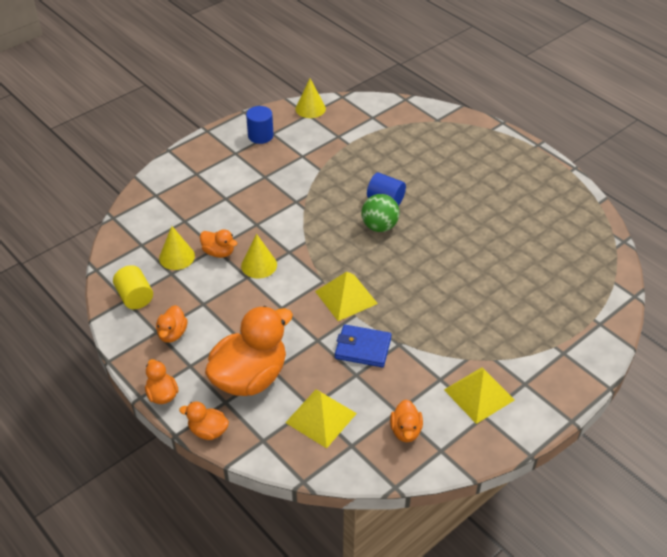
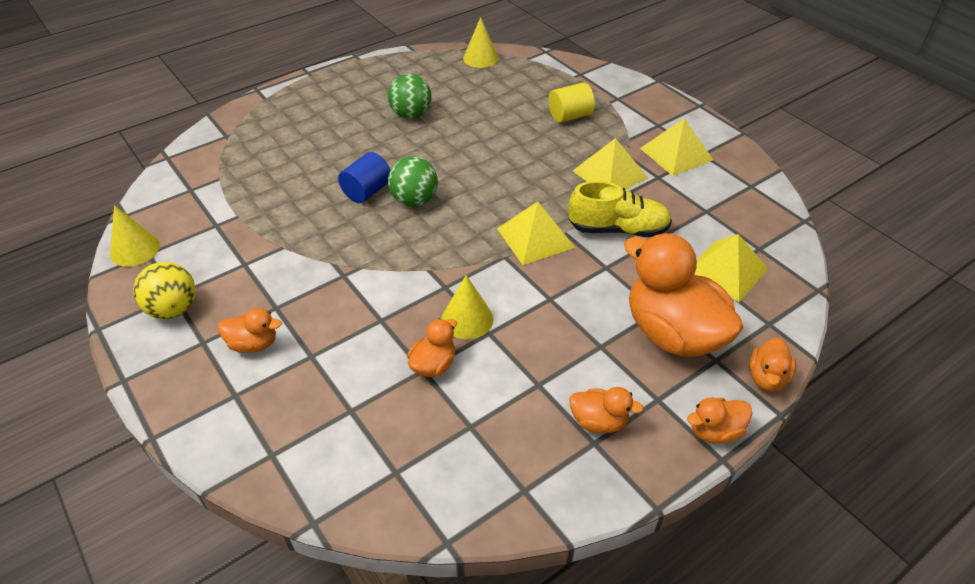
camera: 85 degrees left, 0 degrees up
(135, 297) = (520, 476): yellow cylinder -> yellow cylinder (570, 116)
(177, 257) = (434, 419): yellow cone -> yellow cone (480, 58)
(260, 136) = (173, 309): blue cylinder -> yellow ball
(363, 348) = (618, 229): blue wallet -> yellow shoe
(405, 431) = (731, 207): orange duck -> orange duck (253, 344)
(437, 344) = (610, 174): none -> yellow pyramid
(492, 212) = (411, 115): none -> green ball

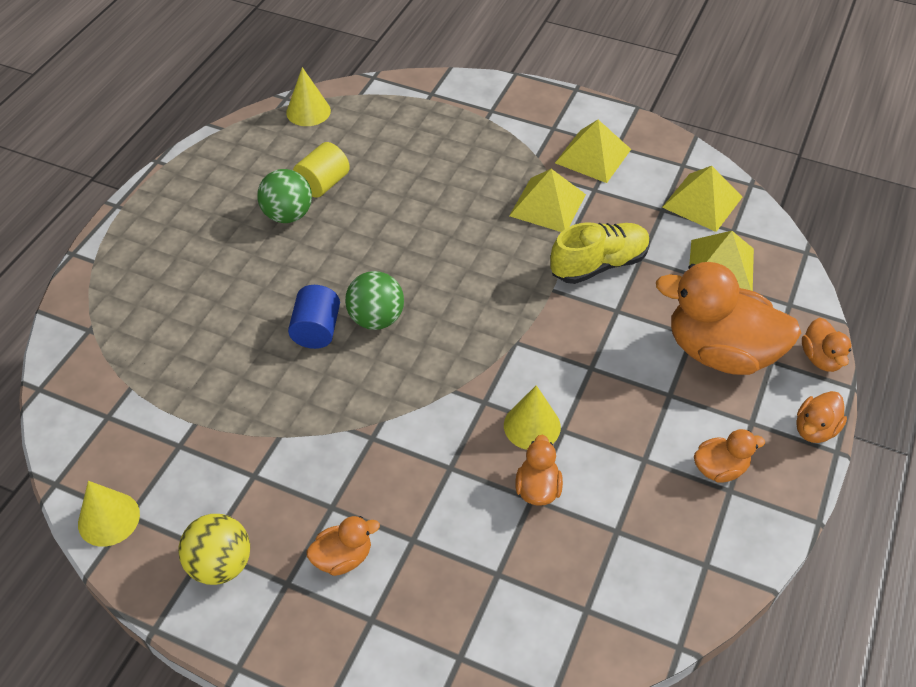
camera: 30 degrees left, 5 degrees up
(535, 238) = (529, 308): yellow pyramid -> yellow pyramid (702, 202)
(570, 116) = (459, 151): yellow cylinder -> yellow cylinder (323, 184)

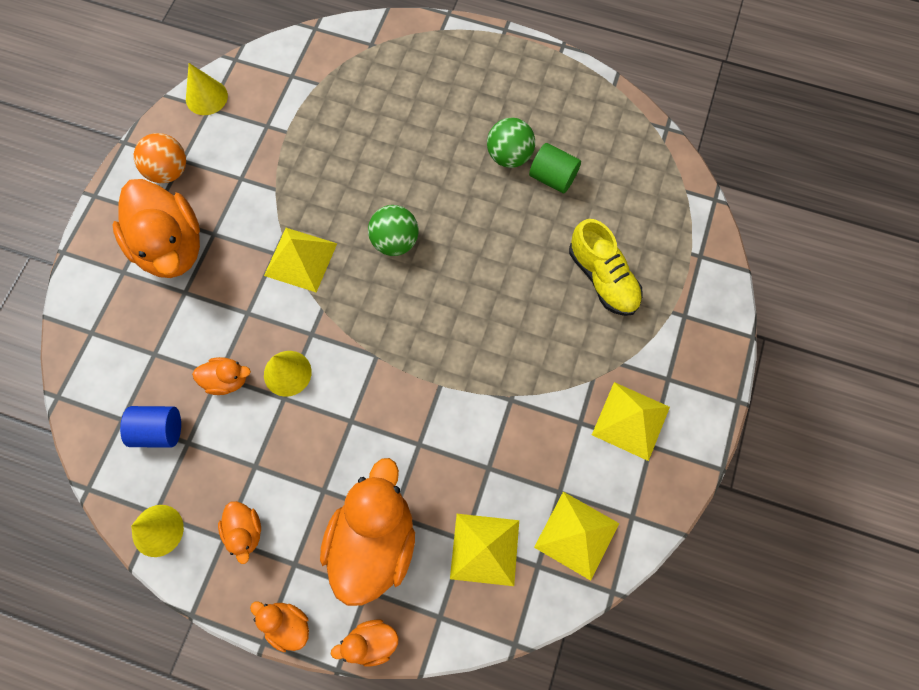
camera: 85 degrees right, 20 degrees up
(220, 564) = (169, 171): yellow ball -> orange ball
(308, 111) = (650, 150): yellow cone -> yellow cone (158, 530)
(316, 330) = (380, 198): blue cylinder -> blue cylinder (159, 430)
(323, 184) = (552, 177): yellow cylinder -> green cylinder
(343, 557) = (171, 247): orange duck -> orange duck, size x2.16
(547, 205) = (551, 377): yellow pyramid -> yellow pyramid (300, 259)
(599, 265) = (475, 427): yellow shoe -> yellow shoe (602, 278)

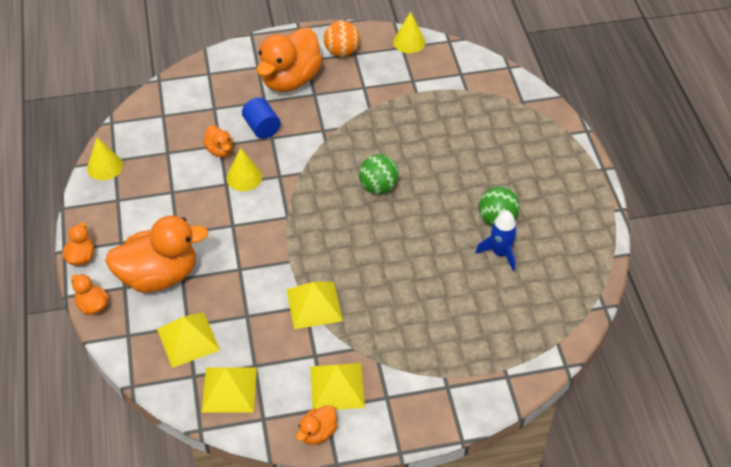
camera: 60 degrees right, 20 degrees down
(159, 430) = (167, 135): blue cylinder -> blue cylinder (262, 127)
(245, 531) = (128, 208): orange duck -> orange duck (317, 433)
(300, 259) = (328, 145): yellow pyramid -> yellow pyramid (314, 305)
(552, 177) = (500, 253): green cylinder -> blue rocket
(602, 278) = (440, 320): yellow shoe -> none

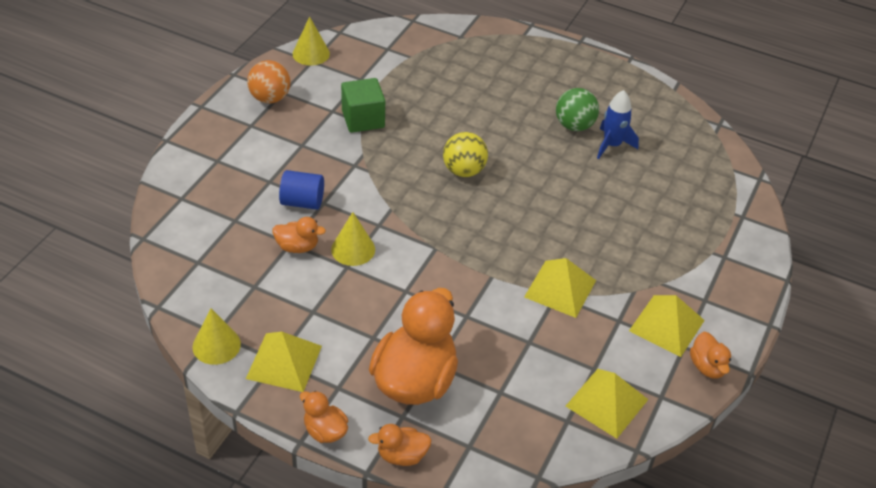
camera: 55 degrees left, 5 degrees down
(188, 339) = (518, 401): yellow pyramid -> yellow pyramid (284, 362)
(290, 79) = (263, 149): orange duck -> none
(372, 106) = (363, 119): none -> green cube
(378, 187) = (464, 171): green ball -> yellow ball

